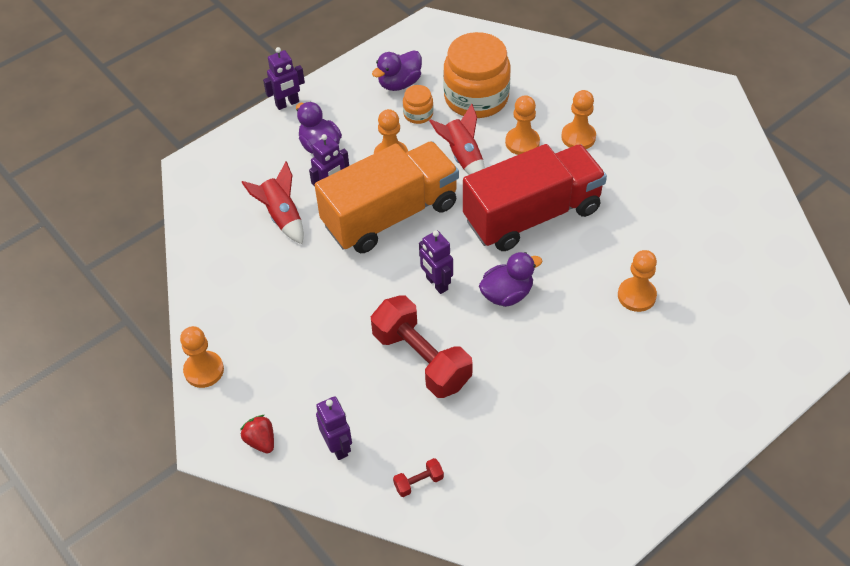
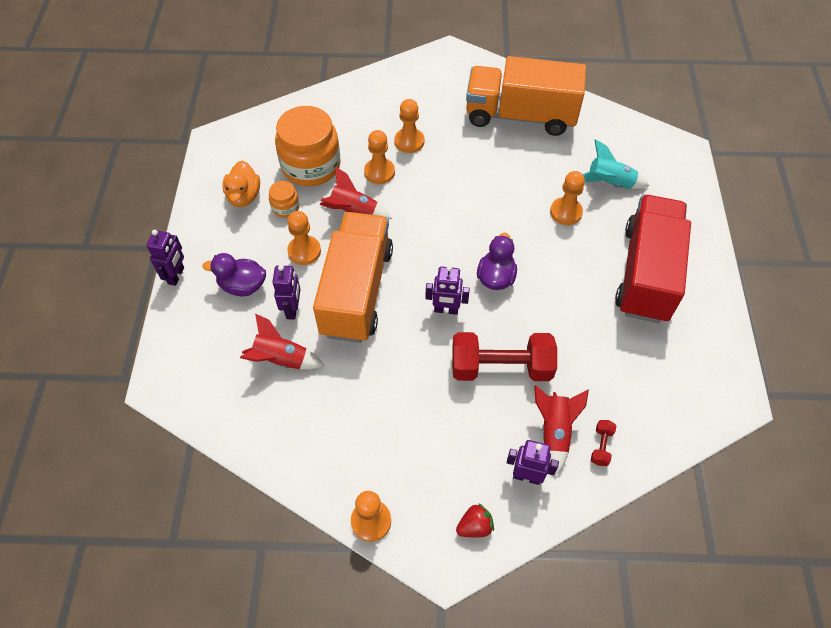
camera: 50 degrees left, 5 degrees up
(261, 441) = (475, 526): red strawberry -> red strawberry turned 150 degrees clockwise
(398, 438) = (554, 432): none -> red rocket
(399, 83) = (244, 196): purple duck -> orange duck
(532, 215) = (445, 214): red truck -> red truck (646, 273)
(707, 188) = (520, 115): none -> orange truck
(712, 306) = (610, 183): none -> turquoise rocket

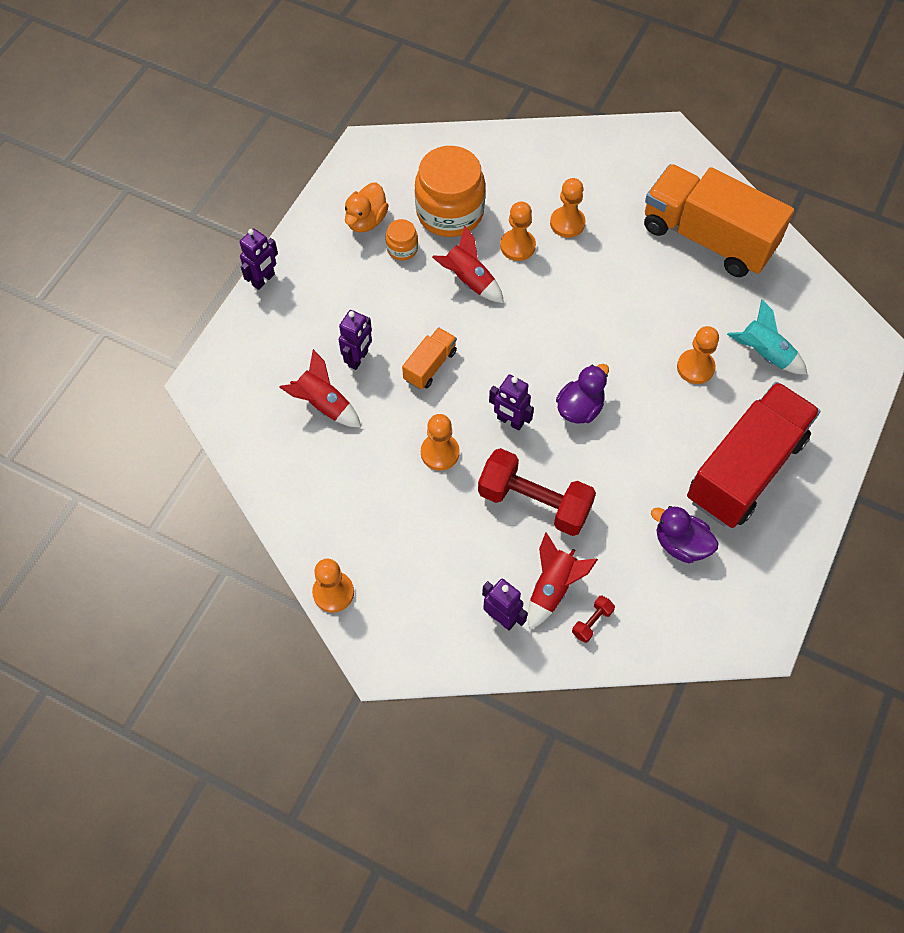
camera: 25 degrees right, 5 degrees up
(242, 286) = (321, 315): purple duck -> purple duck (680, 544)
(304, 251) = (398, 303): orange pawn -> orange pawn (440, 453)
(356, 291) = (430, 366): orange truck -> orange truck, size x0.45
(475, 526) = (426, 641): red strawberry -> none

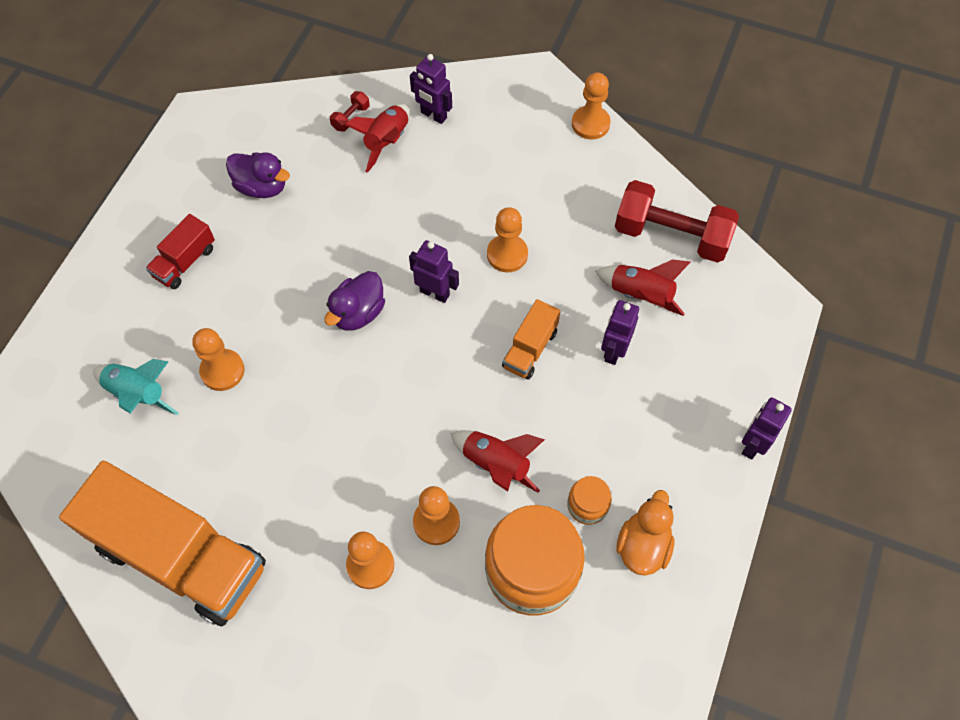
camera: 175 degrees right, 0 degrees up
(534, 502) = (406, 214): red dumbbell -> red dumbbell (671, 235)
(745, 469) = (185, 262): red truck -> red truck, size x0.45

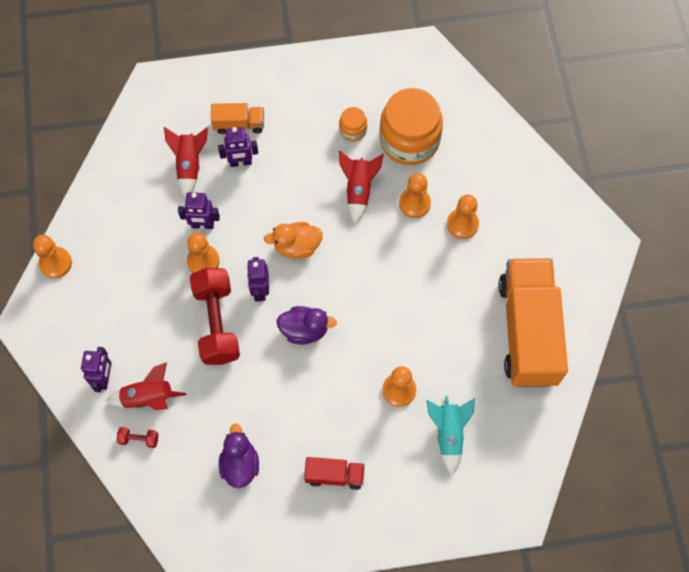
camera: 120 degrees left, 5 degrees up
(530, 349) = (268, 211): orange truck -> orange truck (239, 124)
(643, 546) = (359, 92): orange duck -> orange duck (297, 246)
(671, 235) = (130, 168): red dumbbell -> red dumbbell (217, 323)
(752, 444) = (260, 63): purple robot -> purple robot (202, 225)

